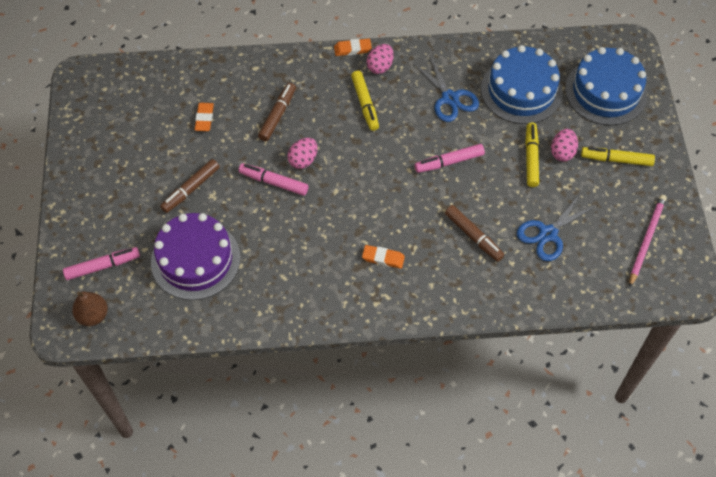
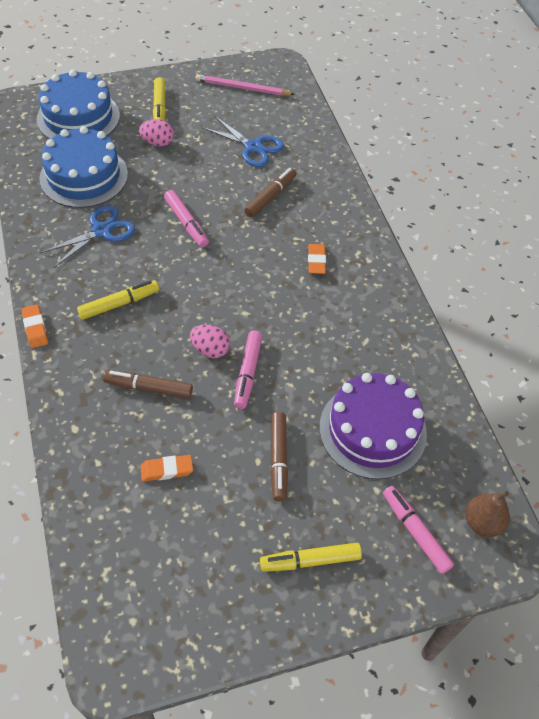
camera: 105 degrees left, 5 degrees down
(191, 189) = (278, 459): brown marker -> brown marker turned 60 degrees clockwise
(380, 66) = (61, 297): pink egg -> none
(531, 158) = (169, 163): yellow marker -> yellow marker (310, 560)

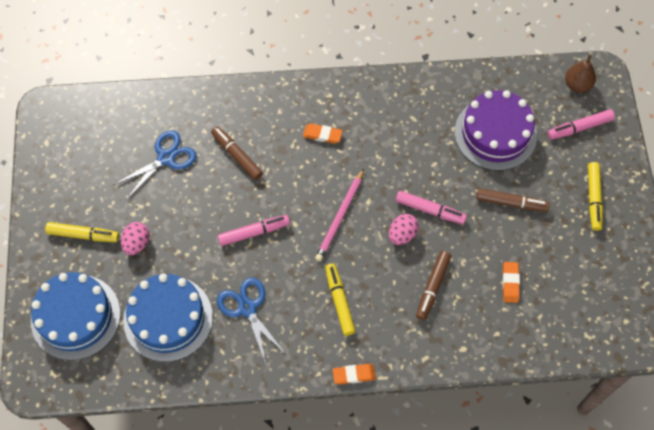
camera: 75 degrees left, 10 degrees up
(242, 88) = (75, 151): pink pencil -> pink pencil (340, 216)

